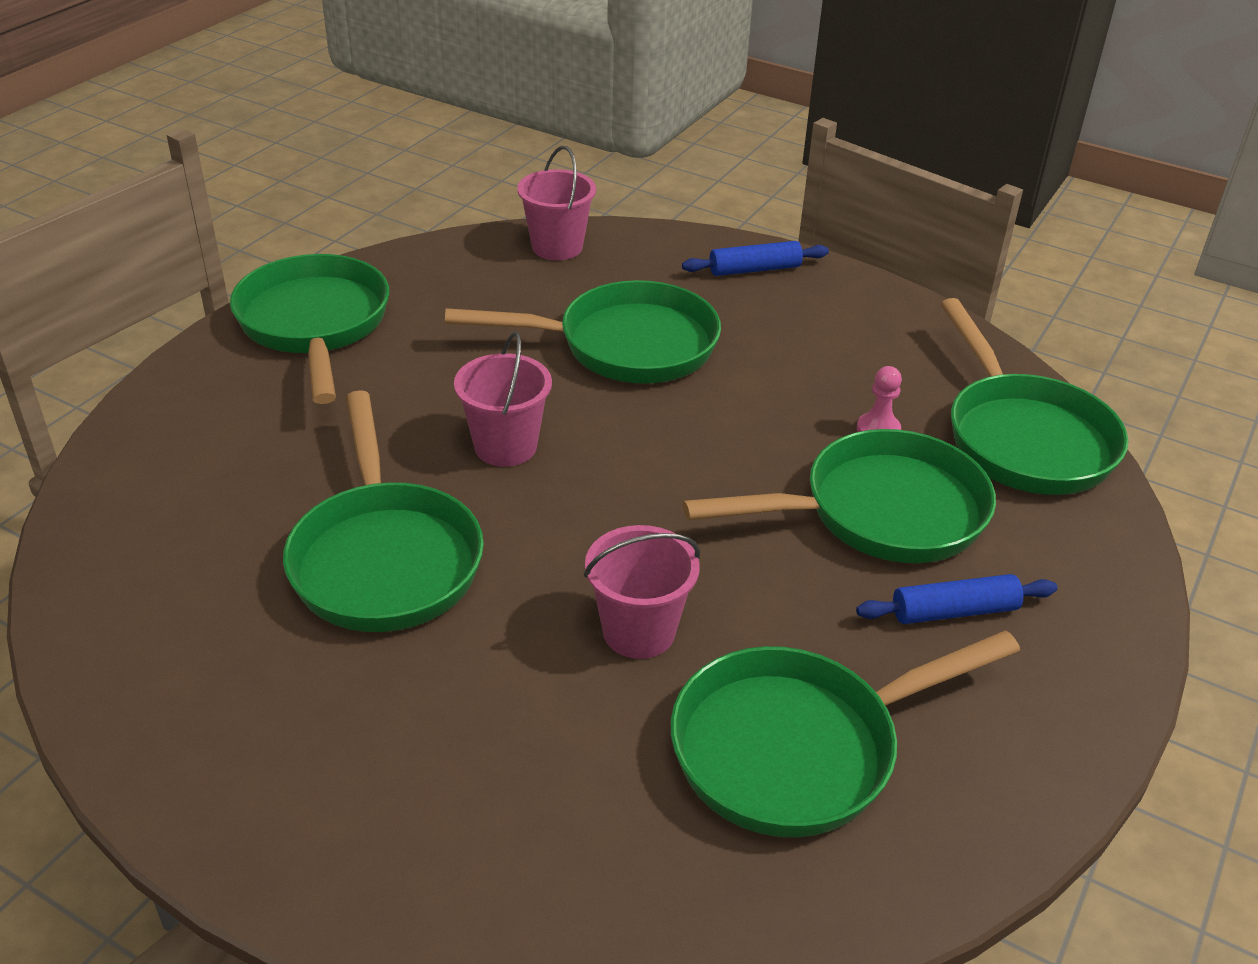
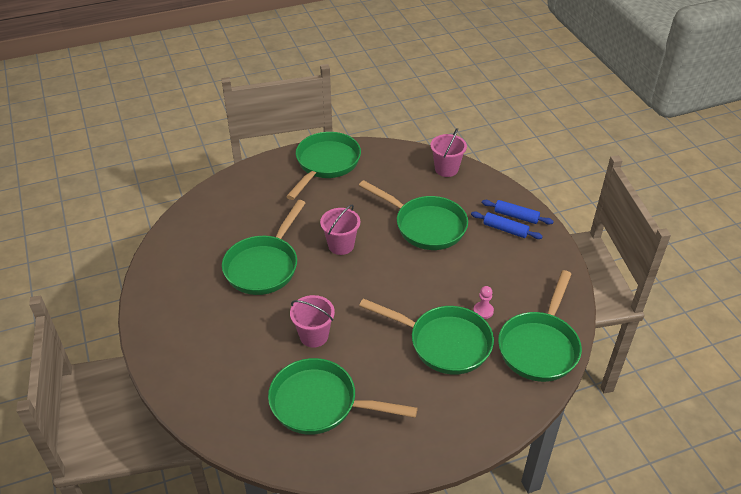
camera: 40 degrees right, 5 degrees up
(954, 611) = (426, 393): blue rolling pin -> blue rolling pin (505, 229)

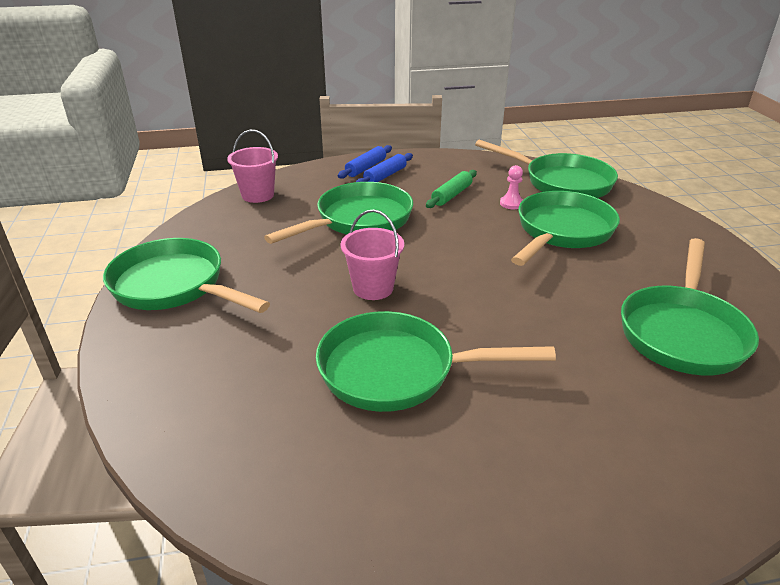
camera: 80 degrees left, 10 degrees down
(264, 266) = (397, 370): green pan -> green pan turned 150 degrees clockwise
(314, 336) = (557, 328): pink bucket -> none
(485, 273) = (452, 195): none -> green rolling pin

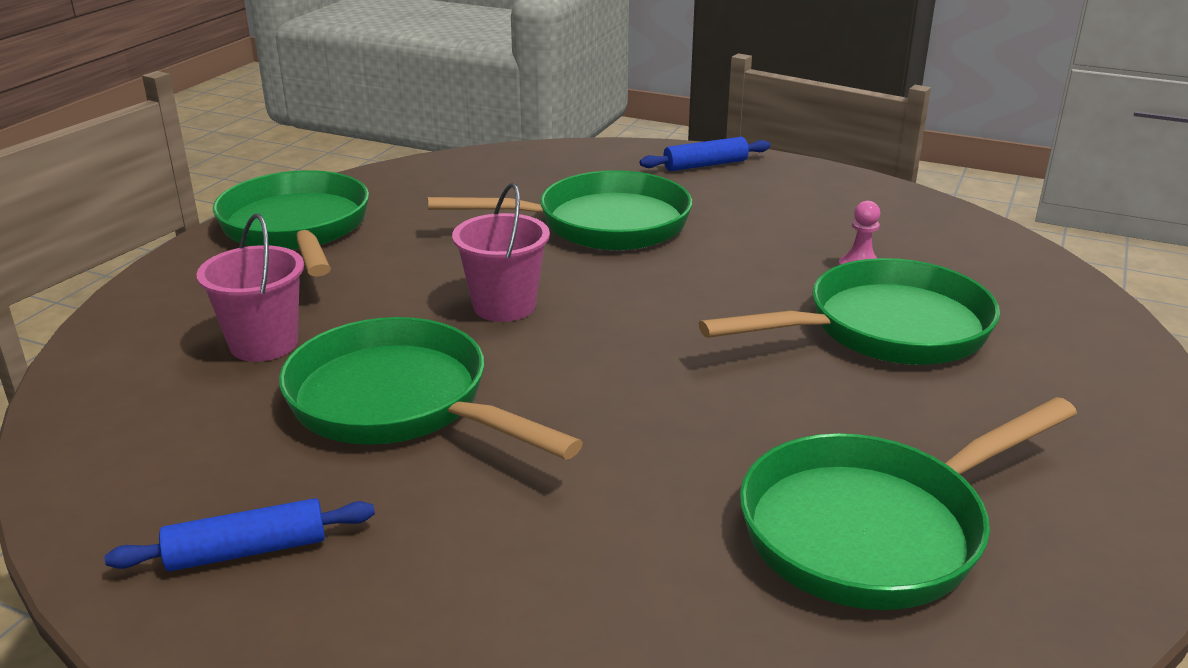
camera: 35 degrees right, 5 degrees down
(258, 195) = (519, 161): pink bucket -> pink bucket (264, 344)
(385, 176) = (718, 182): blue rolling pin -> blue rolling pin (247, 551)
(452, 195) = (780, 231): green rolling pin -> none
(561, 182) = (996, 265): green pan -> none

